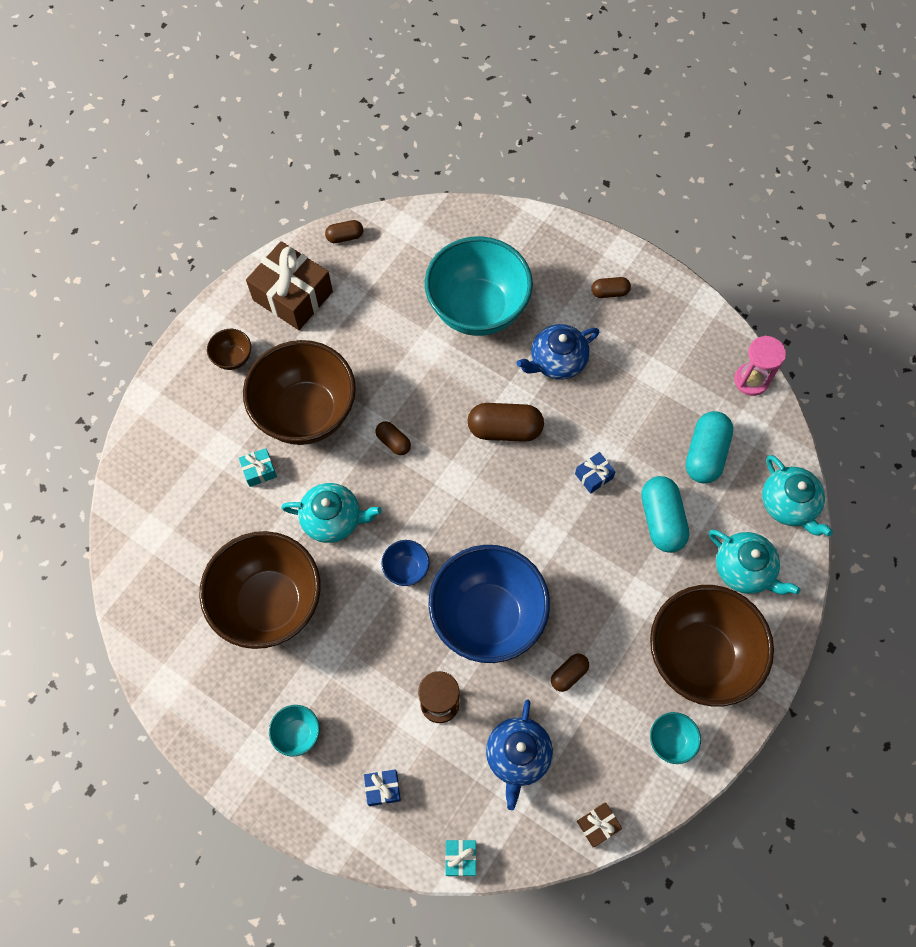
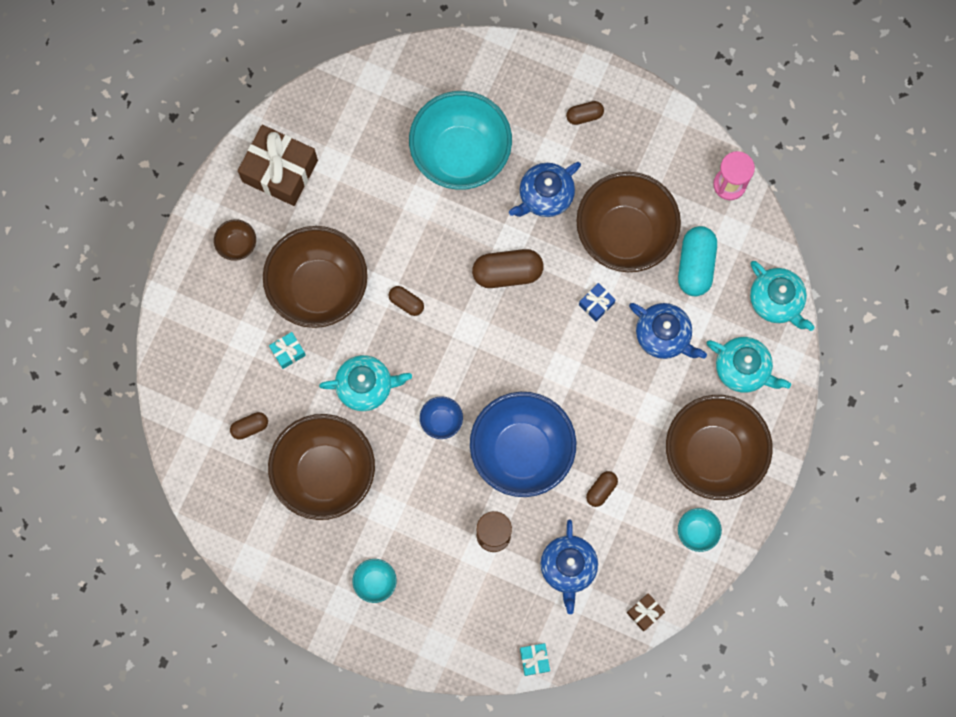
camera: 10 degrees left, 10 degrees up
(345, 237) = (317, 99): brown capsule -> brown capsule (250, 427)
(383, 788) = (458, 615): blue gift -> none
(634, 412) = (624, 235): none -> brown bowl
(661, 520) = (663, 335): turquoise capsule -> blue teapot

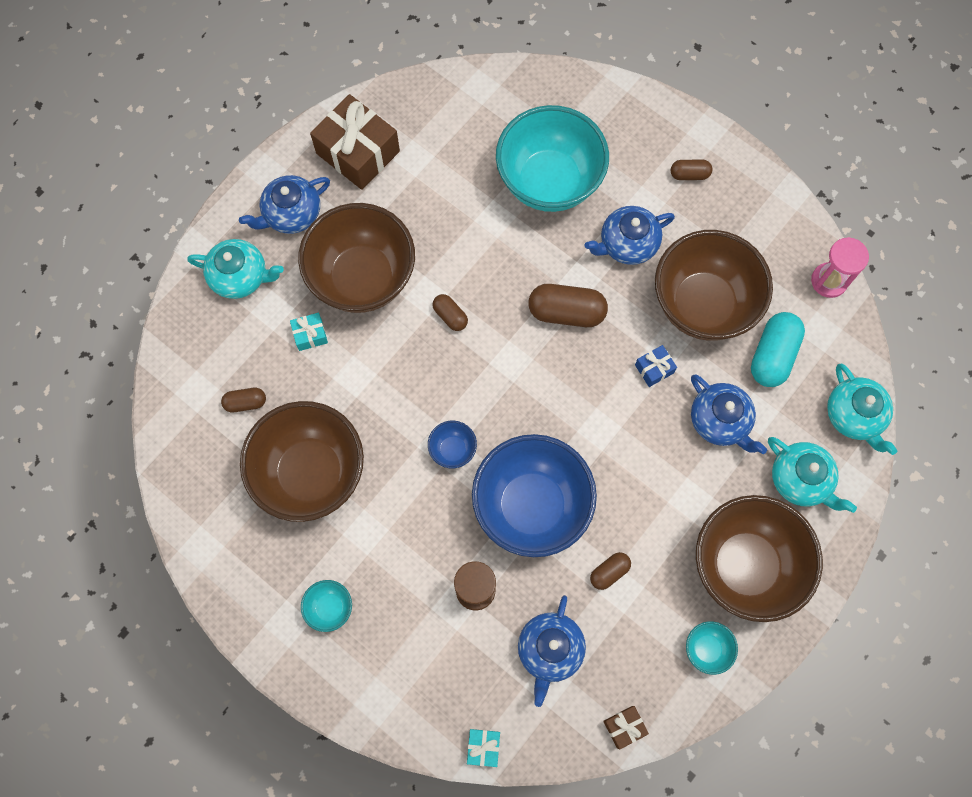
camera: 15 degrees right, 5 degrees down
(237, 245) = (291, 214): brown bowl -> blue teapot
(366, 386) = (382, 391): turquoise teapot -> turquoise teapot (240, 276)

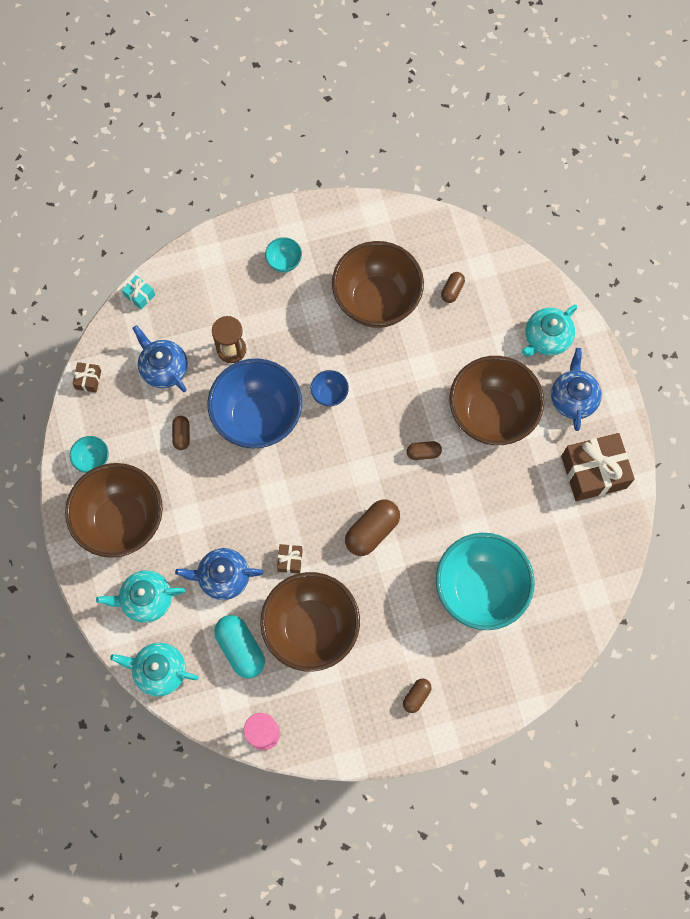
camera: 125 degrees right, 0 degrees up
(310, 335) = (472, 356): turquoise gift -> none
(627, 244) = (393, 610): blue teapot -> none
(654, 369) = (290, 560): blue gift -> brown gift

